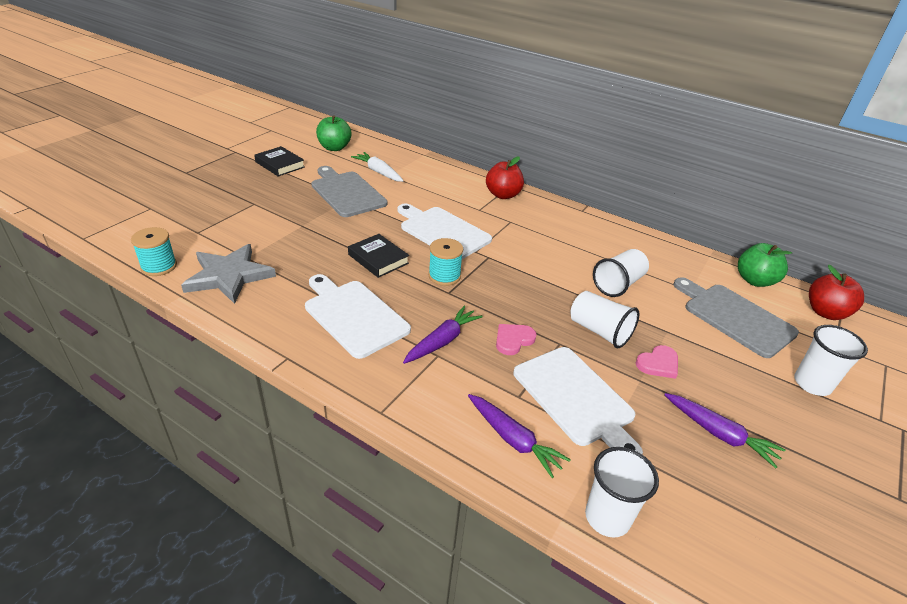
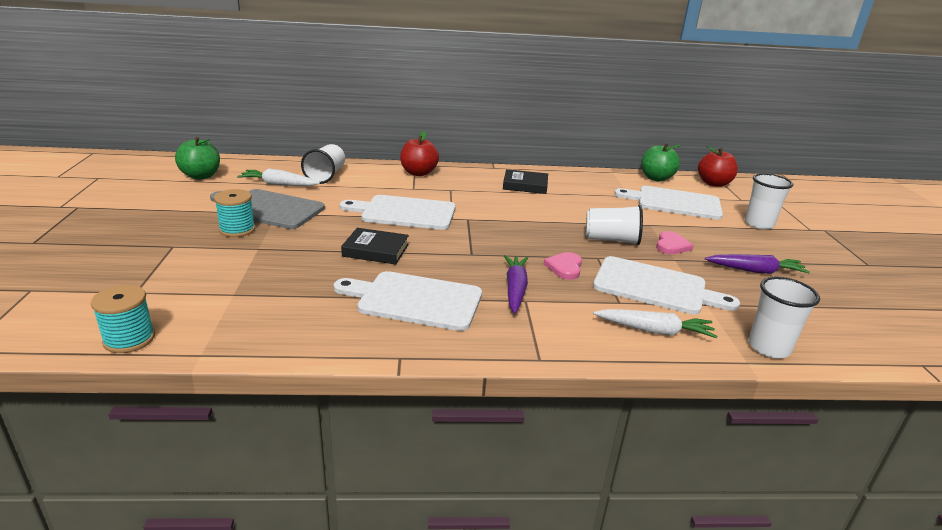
camera: 35 degrees left, 10 degrees down
(229, 276) = (235, 316): grey star -> none
(280, 164) = (155, 205): black book -> black book (525, 185)
(444, 276) = (451, 243): turquoise spool -> turquoise spool (237, 229)
(513, 439) = (654, 331): purple carrot -> white carrot
(618, 284) = (583, 207): white cup -> white cup (326, 176)
(735, 317) = (674, 202): grey cutting board -> white cutting board

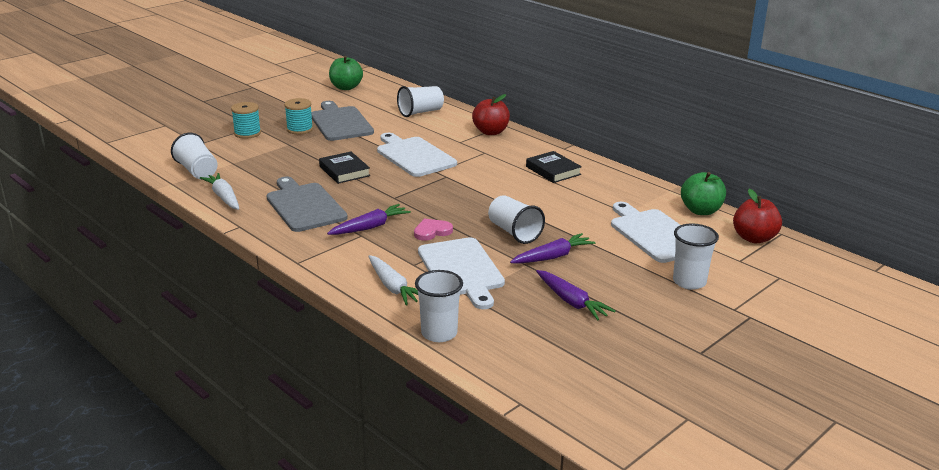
camera: 50 degrees right, 0 degrees up
(129, 339) = (160, 164): turquoise spool -> turquoise spool (247, 133)
(206, 323) = (197, 171): none -> white cup
(279, 184) = (378, 108): white carrot -> white carrot (224, 197)
(415, 300) = (304, 206): white cutting board -> grey cutting board
(671, 245) = (552, 257): pink heart -> purple carrot

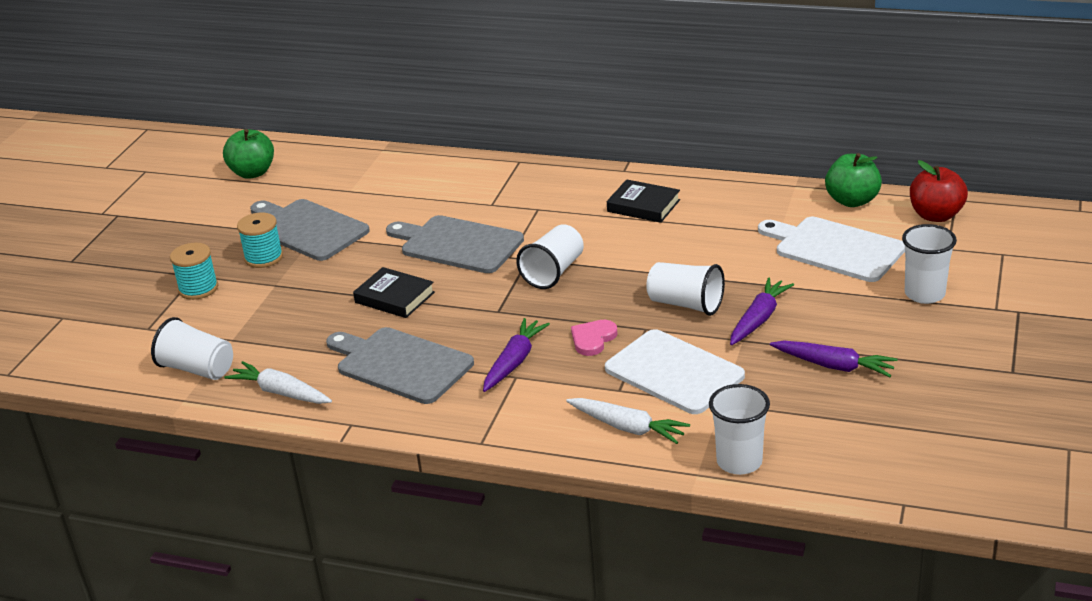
camera: 25 degrees left, 5 degrees up
(414, 156) = (457, 244): white cutting board -> grey cutting board
(420, 112) = (395, 178): white cup -> white cup (553, 272)
(491, 132) = (514, 177): red apple -> none

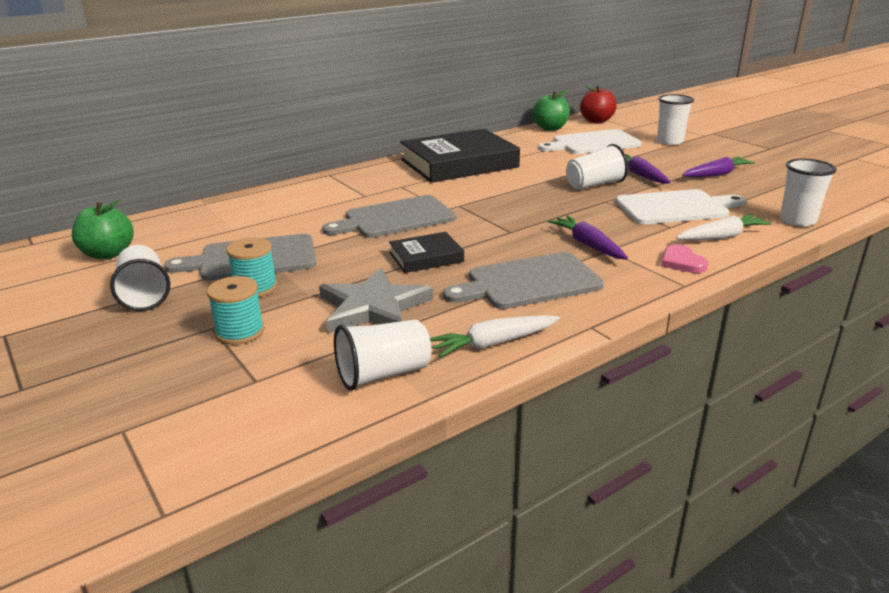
camera: 55 degrees left, 5 degrees down
(284, 319) = (373, 307): none -> grey star
(553, 272) = (491, 204): white cup -> white cup (144, 295)
(593, 339) = (596, 216): pink heart -> pink heart (682, 262)
(643, 206) = (459, 163): black book -> black book, size x2.08

